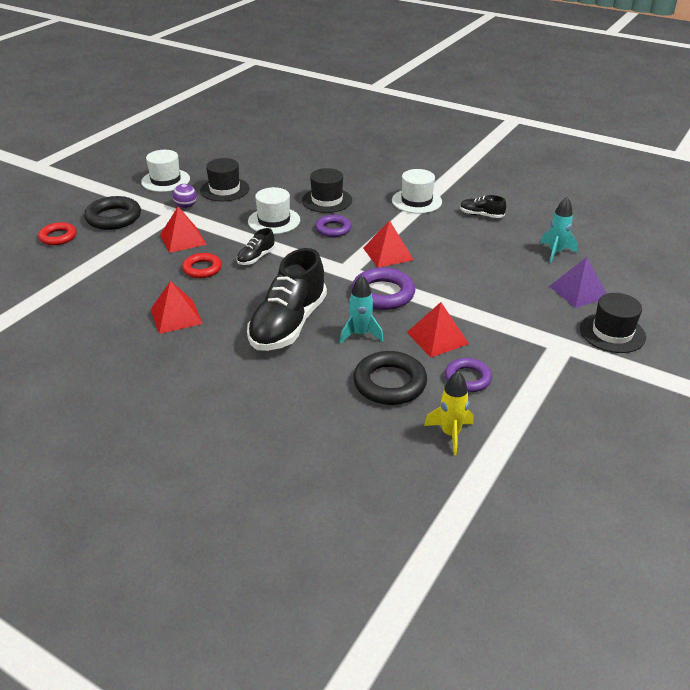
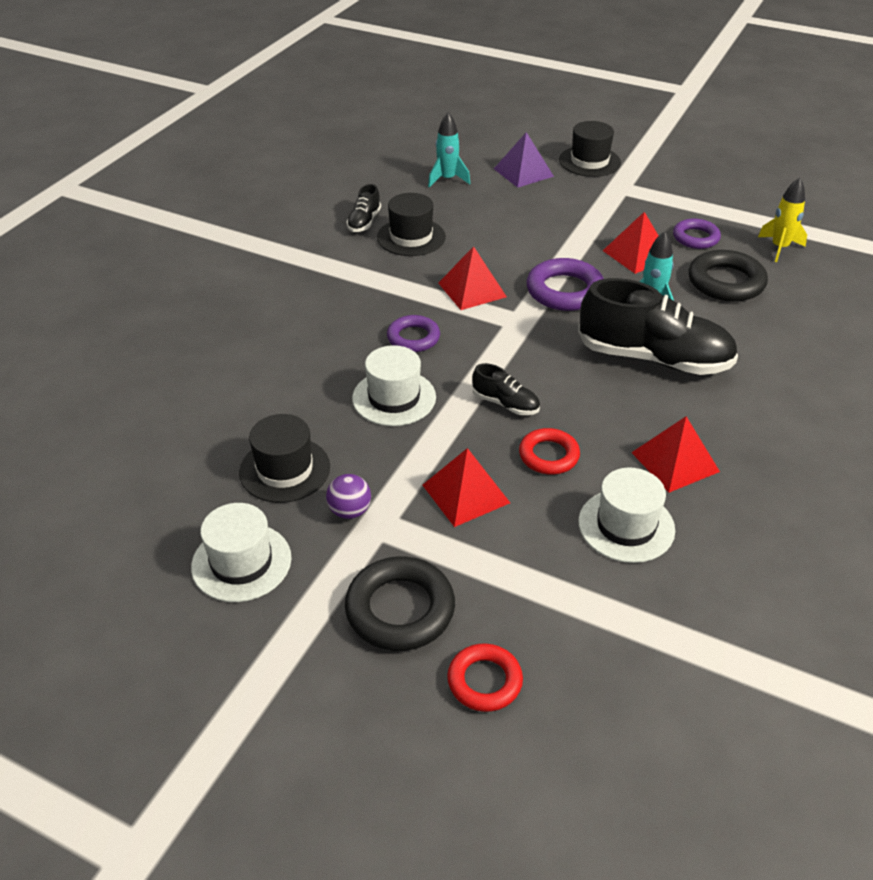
camera: 95 degrees left, 5 degrees up
(327, 200) = (325, 349): black hat -> black hat (411, 237)
(416, 201) = (327, 269): white hat -> white hat (626, 526)

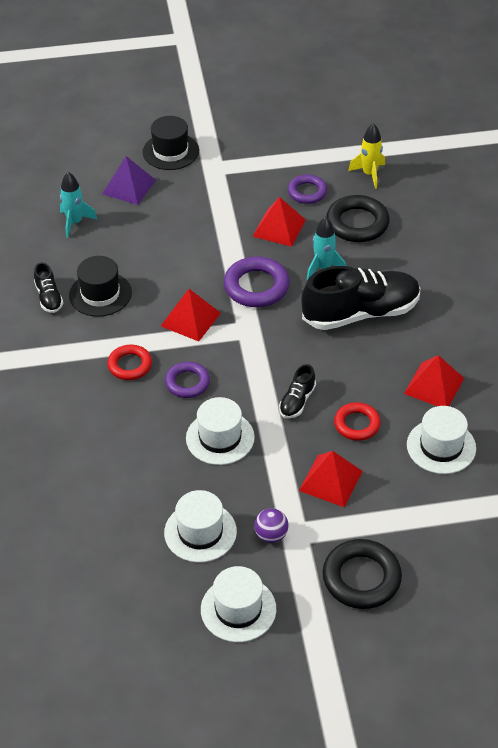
camera: 35 degrees left, 5 degrees up
(285, 469) = (200, 532): black hat -> white hat
(484, 681) = (445, 589): red ring -> red ring (130, 365)
(505, 404) = (297, 401): black shoe -> black shoe turned 120 degrees clockwise

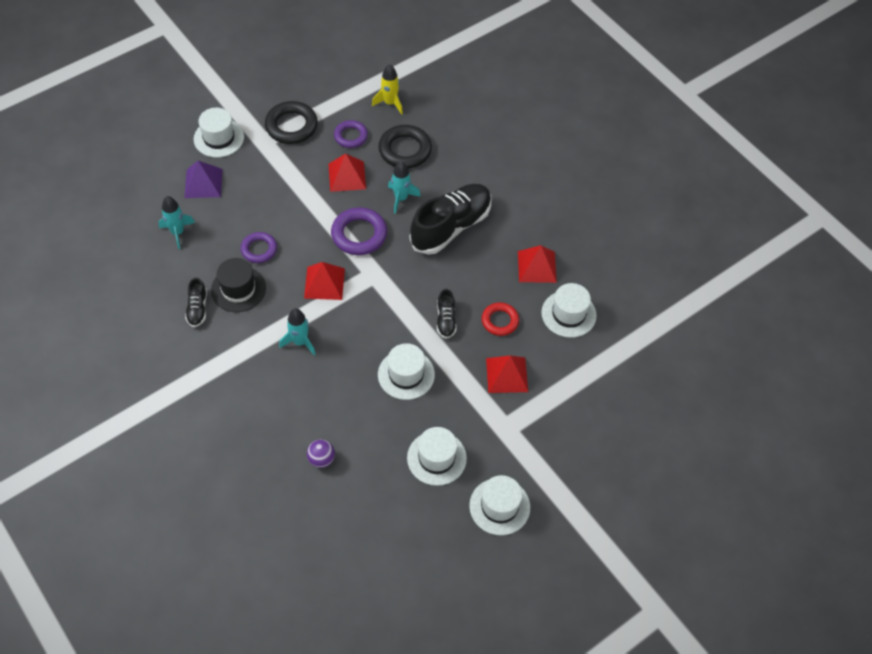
camera: 30 degrees left, 10 degrees up
(49, 297) = (197, 309): black shoe -> black shoe turned 45 degrees clockwise
(130, 365) = (300, 342): red ring -> turquoise rocket
(170, 151) = (219, 138): black hat -> white hat
(187, 383) = (354, 338): purple ring -> purple ring (259, 249)
(271, 535) = (489, 437): purple ball -> purple ball (321, 459)
(361, 578) = (571, 442): black ring -> black ring (291, 126)

